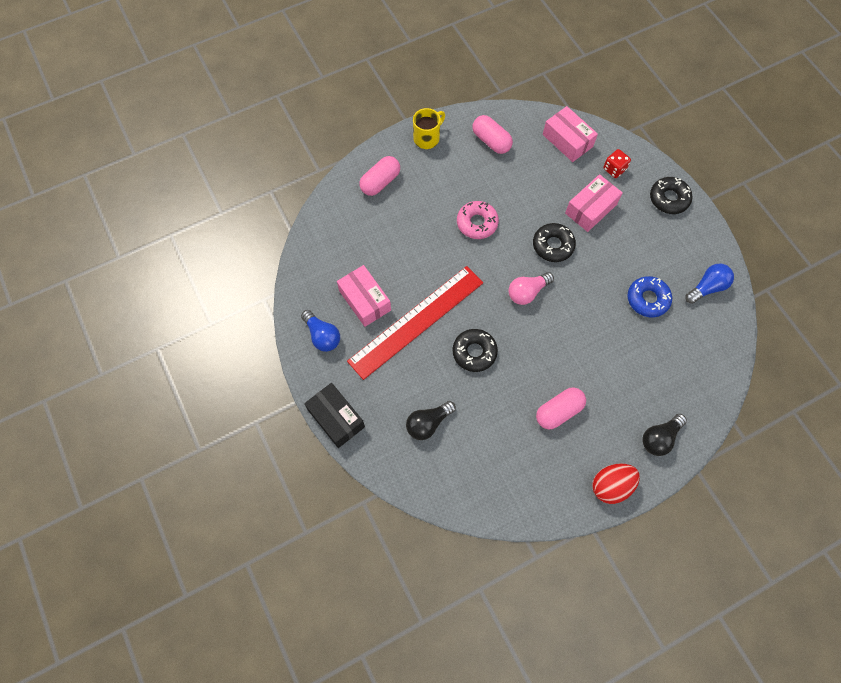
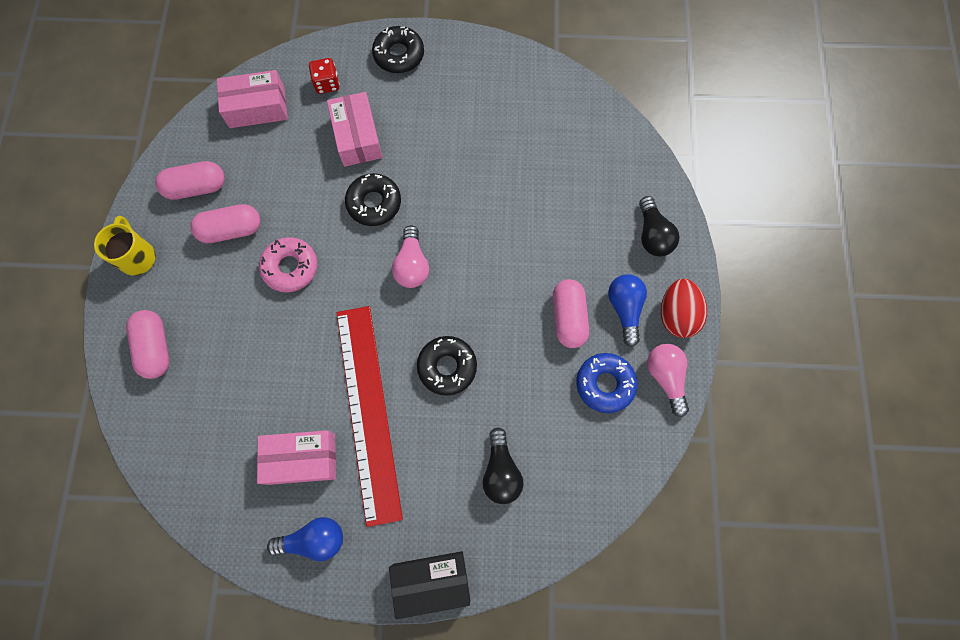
camera: 60 degrees left, 5 degrees up
(478, 176) = (231, 230): none -> pink capsule
(560, 501) = (665, 378): none -> pink light bulb
(647, 299) = (498, 149): blue donut -> blue donut (605, 384)
(707, 287) = (520, 85): blue light bulb -> blue light bulb (625, 309)

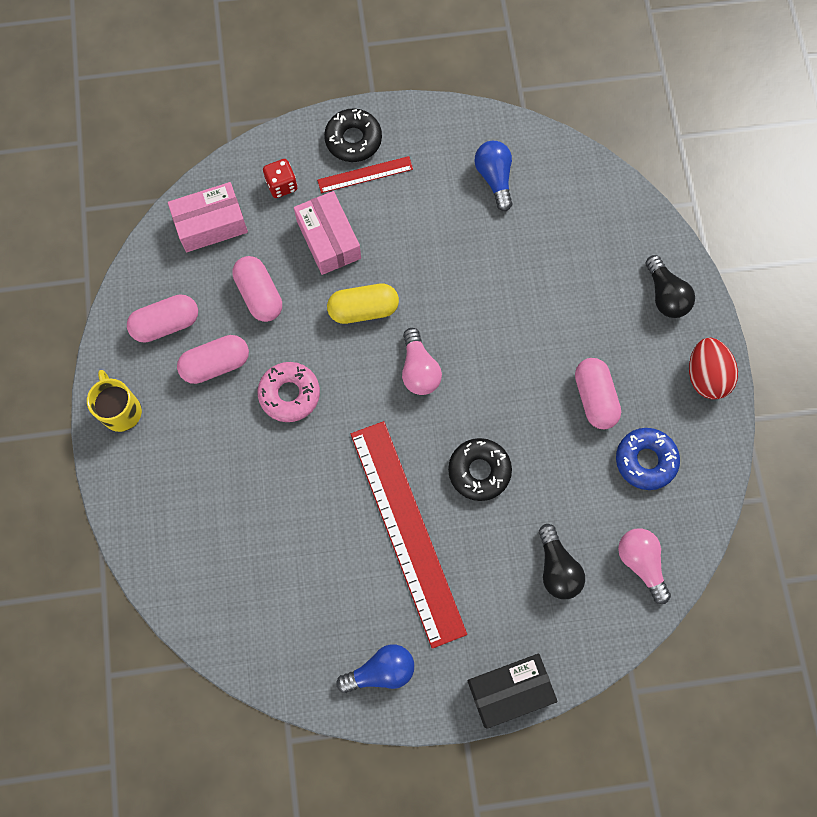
camera: 10 degrees left, 0 degrees up
(155, 348) = (166, 504): pink capsule -> pink capsule (259, 295)
(301, 458) = (349, 592): pink box -> none
(374, 203) = (363, 310): black donut -> yellow capsule
(402, 86) = (365, 174): none -> red ruler
(625, 309) = (651, 379): blue light bulb -> blue light bulb (494, 178)
(665, 378) = (706, 443): pink light bulb -> pink light bulb (641, 563)

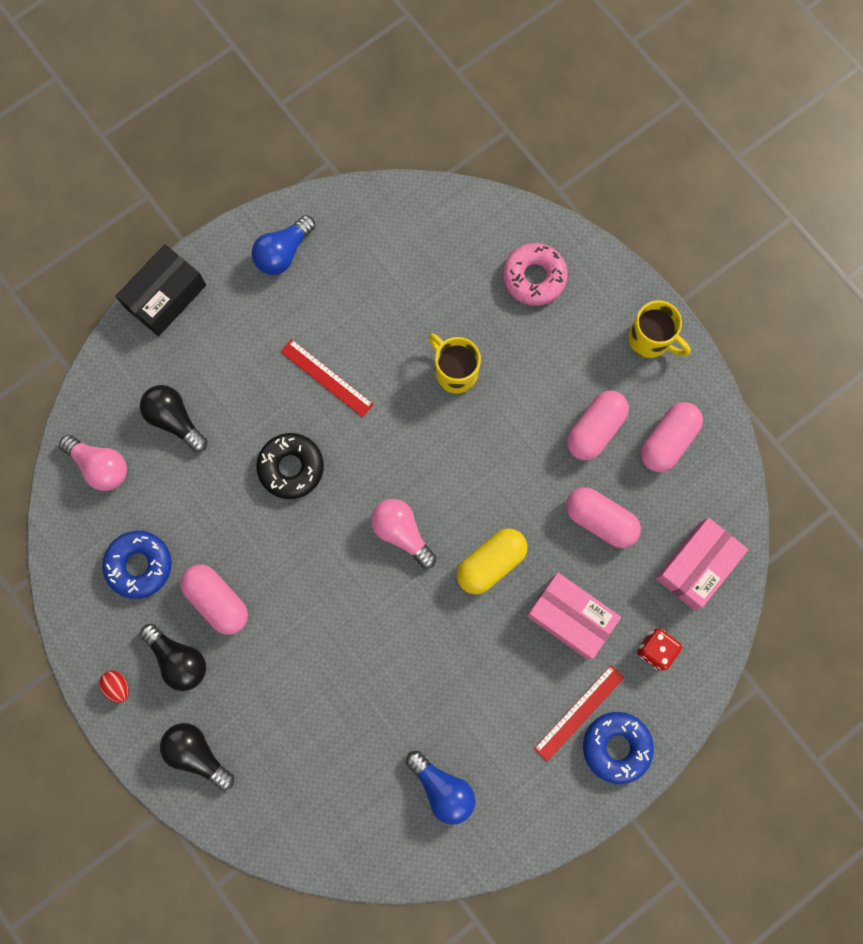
camera: 150 degrees right, 5 degrees up
(289, 394) = (508, 440): pink donut -> pink donut (534, 277)
(297, 475) = (454, 371): none -> yellow mug
(353, 140) = (616, 747): black donut -> blue donut
(407, 531) = (326, 378): red ruler -> red ruler, size x0.46
(647, 370) = (179, 659): none -> black light bulb
(706, 376) = (118, 686): red egg -> red egg, size x0.50

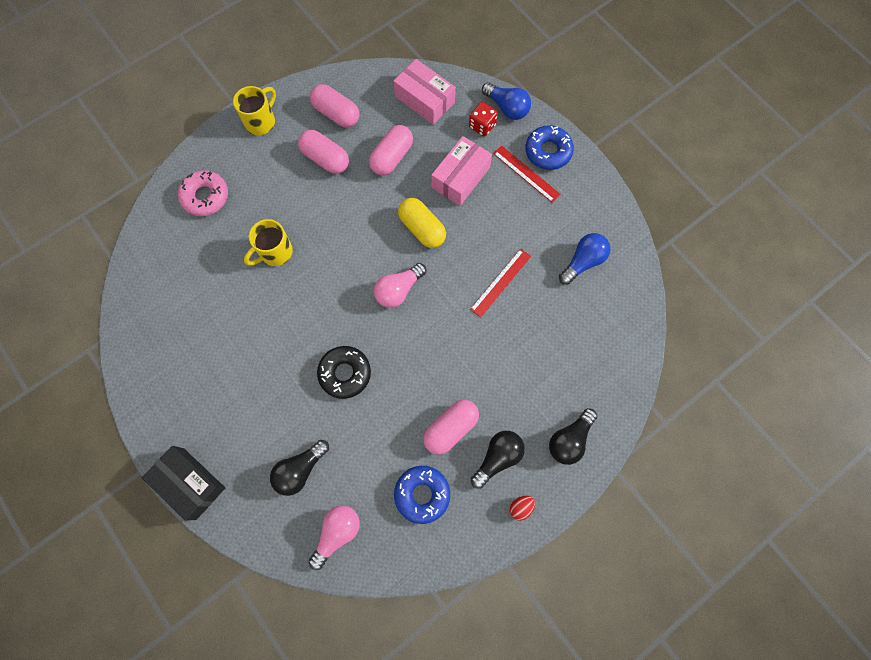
camera: 90 degrees left, 5 degrees down
(283, 252) = (162, 384): blue light bulb -> blue light bulb (507, 108)
(326, 378) = (273, 347): red ruler -> red ruler (501, 282)

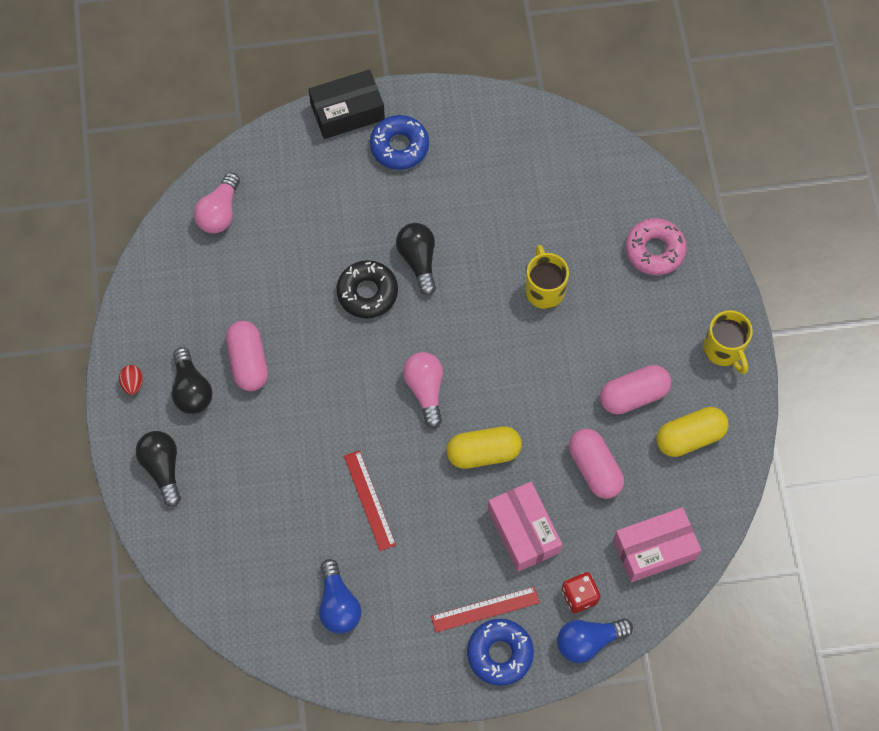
camera: 120 degrees right, 5 degrees down
(300, 470) = (298, 208): black light bulb -> black light bulb (418, 260)
(336, 114) = (689, 437): pink capsule -> yellow capsule
(337, 533) = (220, 212): pink light bulb -> pink light bulb turned 45 degrees clockwise
(422, 494) = (204, 302): blue donut -> blue donut (399, 146)

